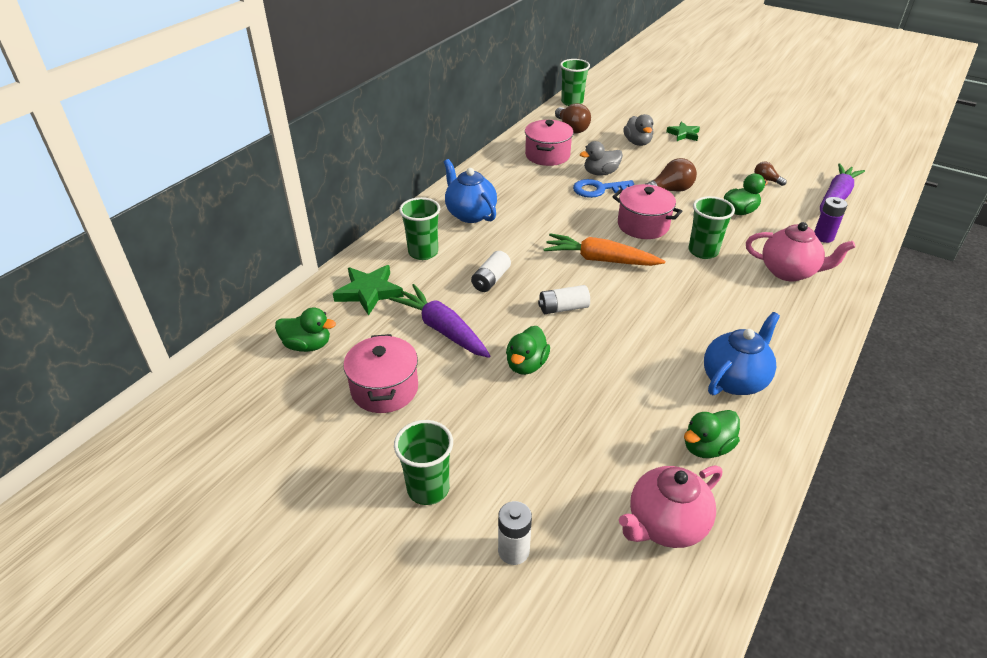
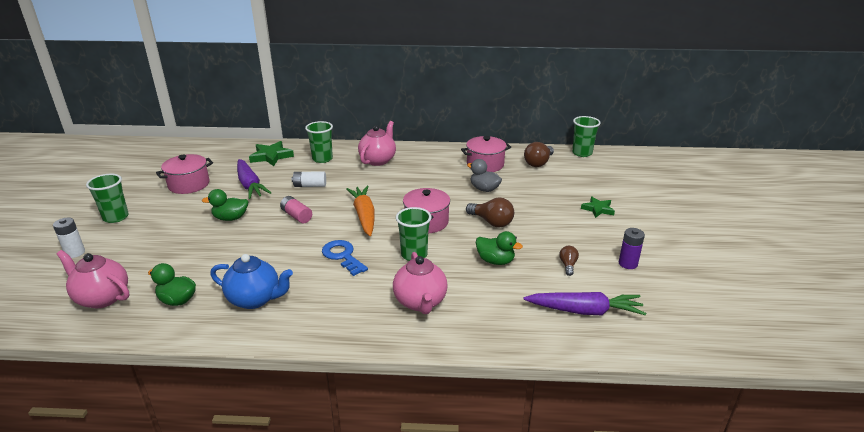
camera: 60 degrees right, 10 degrees down
(307, 345) = (215, 156): green duck -> none
(442, 329) = (250, 185): purple carrot -> purple carrot turned 135 degrees clockwise
(470, 214) = (378, 160): blue teapot -> pink teapot
(563, 308) = (296, 216): white battery -> pink battery
(598, 189) = (459, 194): blue key -> blue key (342, 256)
(637, 142) = (553, 193): grey duck -> none
(823, 237) = (498, 313): purple battery -> purple battery (628, 264)

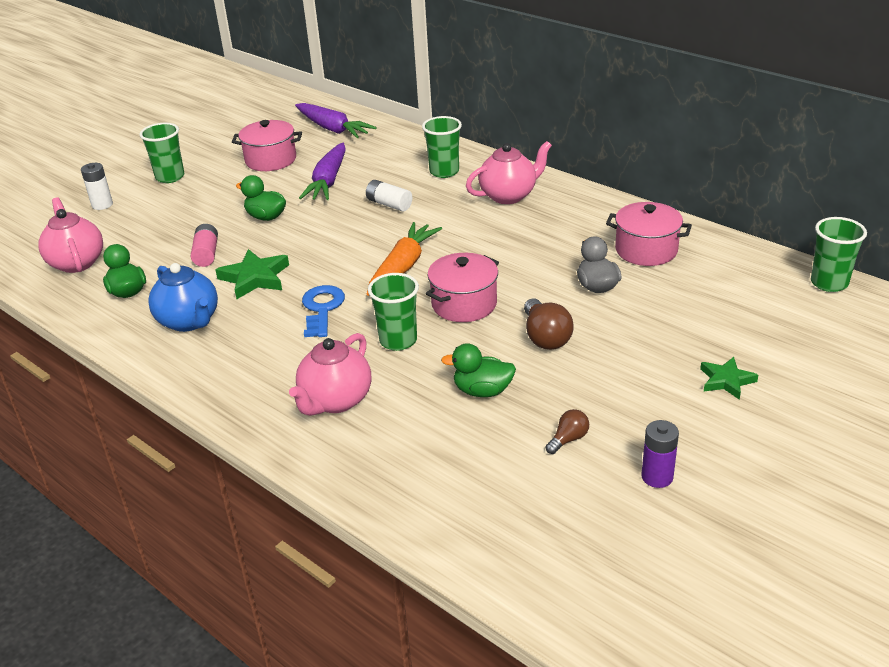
camera: 40 degrees right, 5 degrees up
(271, 156) = (391, 149): green star -> green star (255, 278)
(296, 216) = (331, 239): pink battery -> pink battery (206, 254)
(495, 261) = (482, 391): green duck -> green duck turned 120 degrees clockwise
(538, 163) = (732, 275): brown light bulb -> none
(584, 311) = (507, 507): purple carrot -> purple carrot (333, 129)

